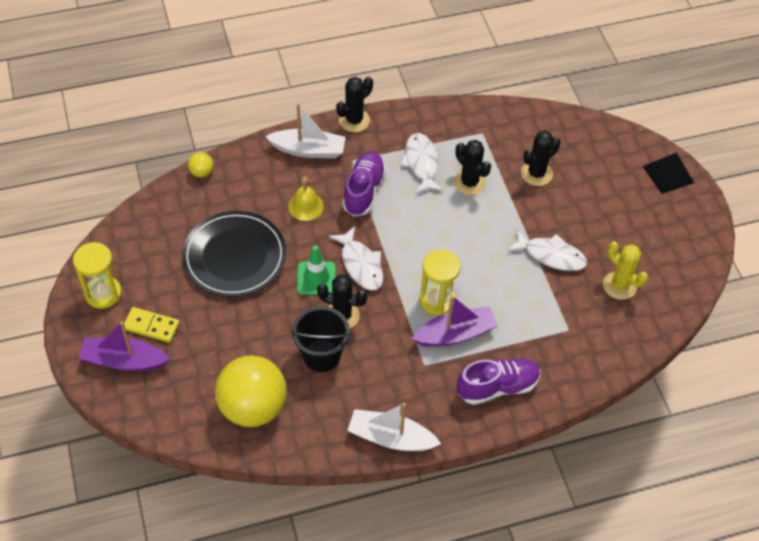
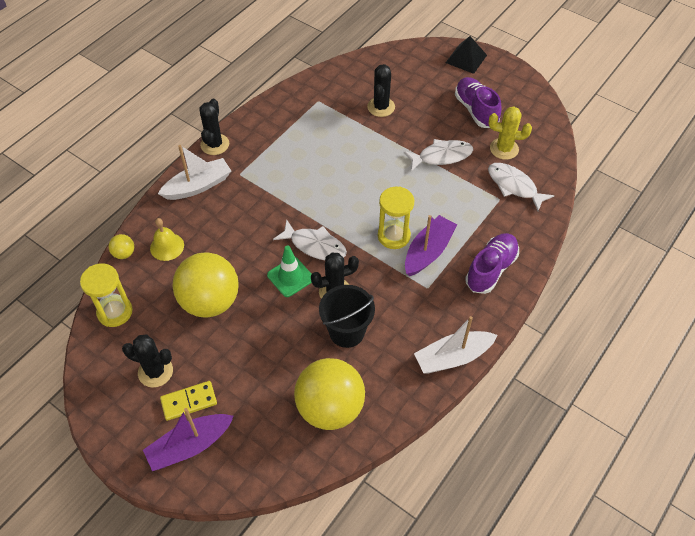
camera: 35 degrees left, 0 degrees up
(103, 293) = (122, 403): yellow hourglass -> yellow hourglass (115, 312)
(234, 256) = (210, 301): black plate -> yellow ball
(305, 206) = (233, 229): yellow bell -> yellow bell (167, 246)
(363, 191) = (268, 191): purple shoe -> purple shoe (476, 110)
(421, 163) = (293, 146): white fish -> white fish (514, 186)
(469, 182) = (340, 140): black cactus -> black cactus (155, 371)

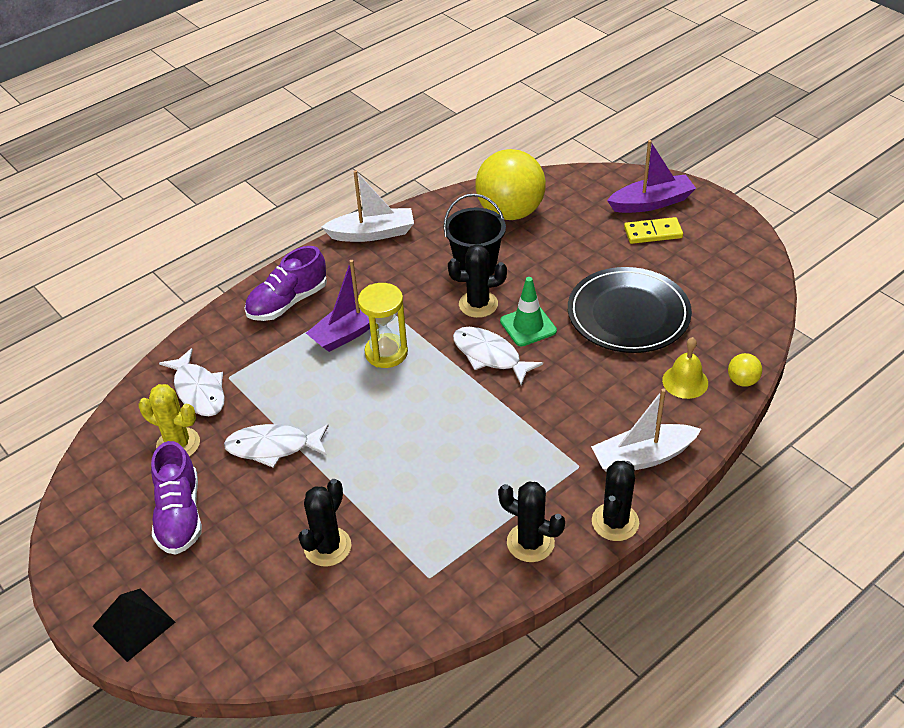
camera: 165 degrees left, 10 degrees down
(115, 312) = (744, 318): yellow hourglass -> none
(155, 371) = (690, 260): black cactus -> black cactus (530, 542)
(210, 301) = (628, 314): yellow ball -> black plate

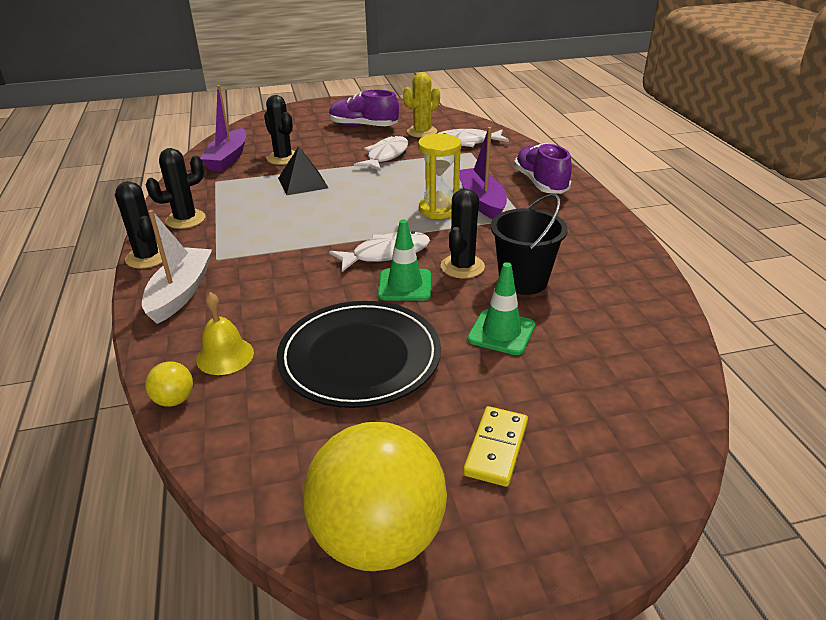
camera: 115 degrees right, 10 degrees down
(133, 624) = (305, 110): black pyramid -> black pyramid (303, 183)
(372, 233) = (620, 237): white boat -> none
(510, 212) = (616, 333): yellow ball -> yellow ball (378, 537)
(548, 260) = (501, 332): none -> green traffic cone
(651, 203) = (573, 482): purple boat -> purple boat (228, 158)

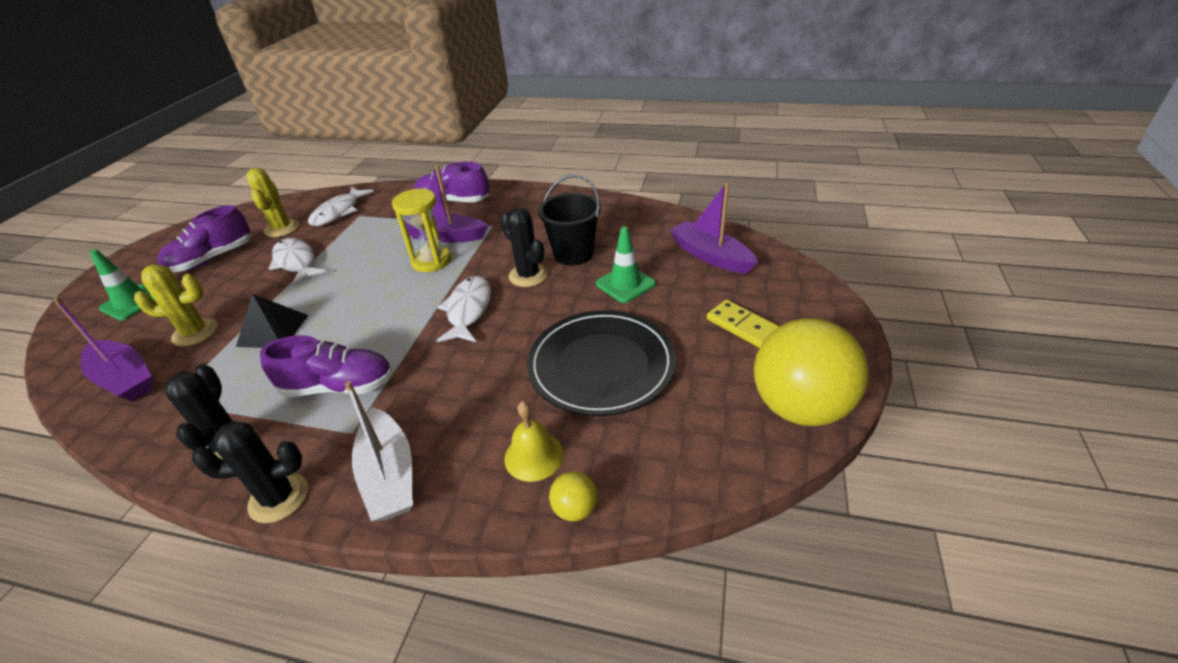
camera: 60 degrees left, 5 degrees up
(181, 293) = (389, 475): white boat -> white boat turned 150 degrees counterclockwise
(259, 234) = (339, 386): none -> purple shoe
(283, 158) = (195, 332): black cactus -> yellow cactus
(405, 285) = (525, 313): green traffic cone -> green traffic cone (132, 302)
(618, 383) = (710, 256): none -> purple boat

